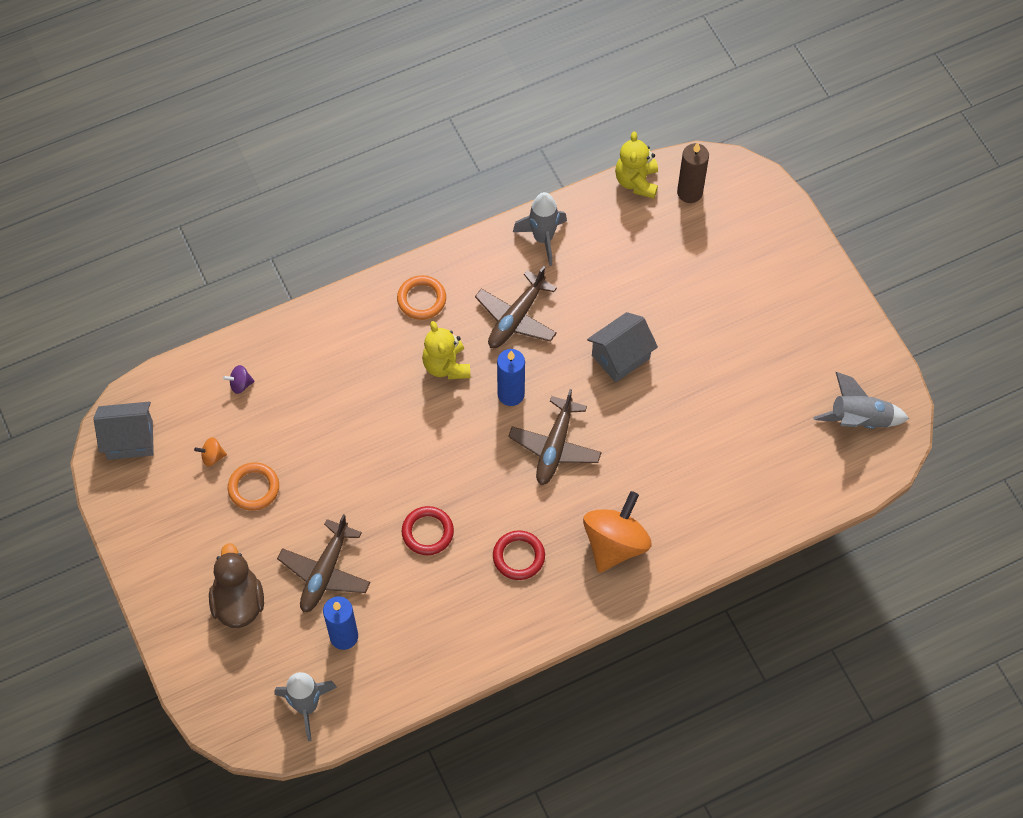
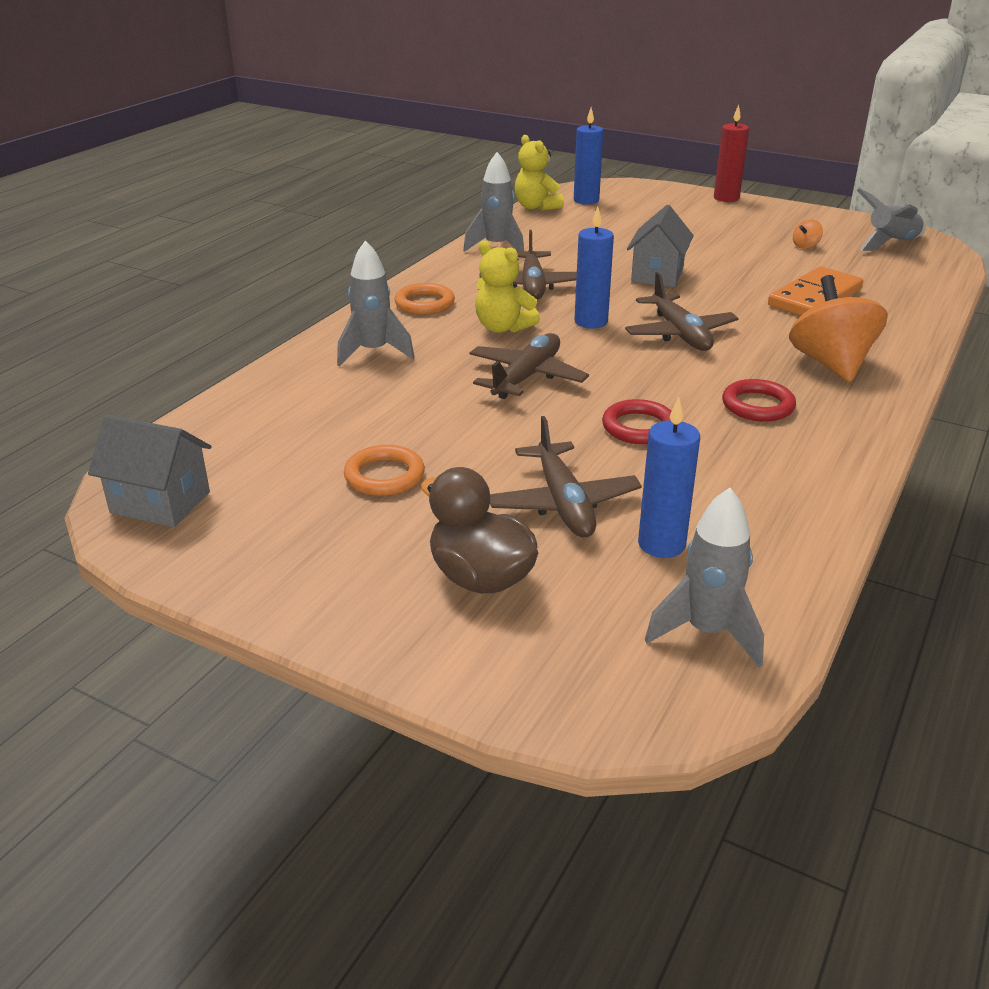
camera: 35 degrees left, 30 degrees down
(130, 440) = (160, 502): grey house -> grey house turned 60 degrees clockwise
(212, 456) = (298, 473): orange spinning top -> orange spinning top (805, 246)
(240, 384) = (278, 411): purple spinning top -> none
(341, 347) = (373, 352): none -> grey rocket
(410, 436) = (527, 377): none -> brown plane
(689, 192) = (586, 200): brown candle -> blue candle
(700, 460) = (814, 298): none -> orange domino
(815, 258) = (726, 198): none -> red candle

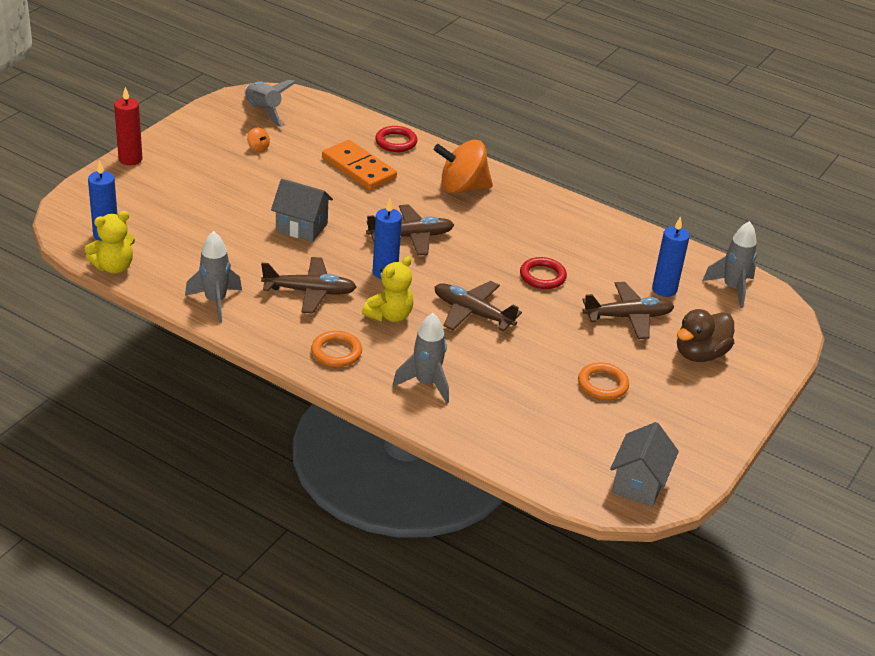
camera: 90 degrees left, 5 degrees up
(757, 405) = (516, 227): red ring -> red ring (396, 142)

